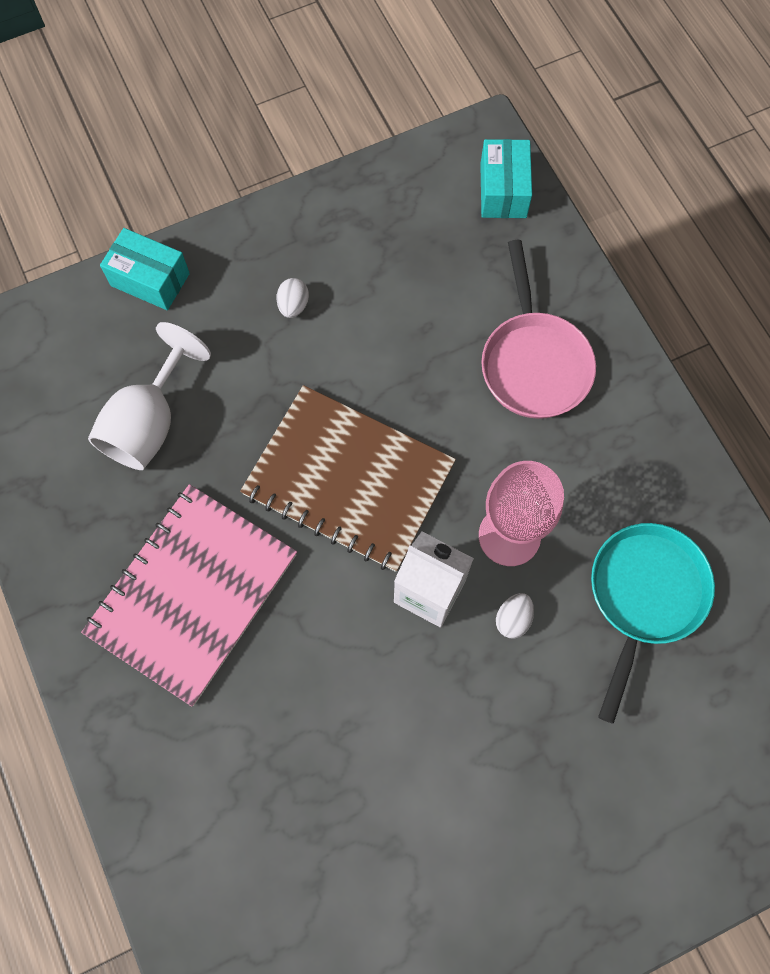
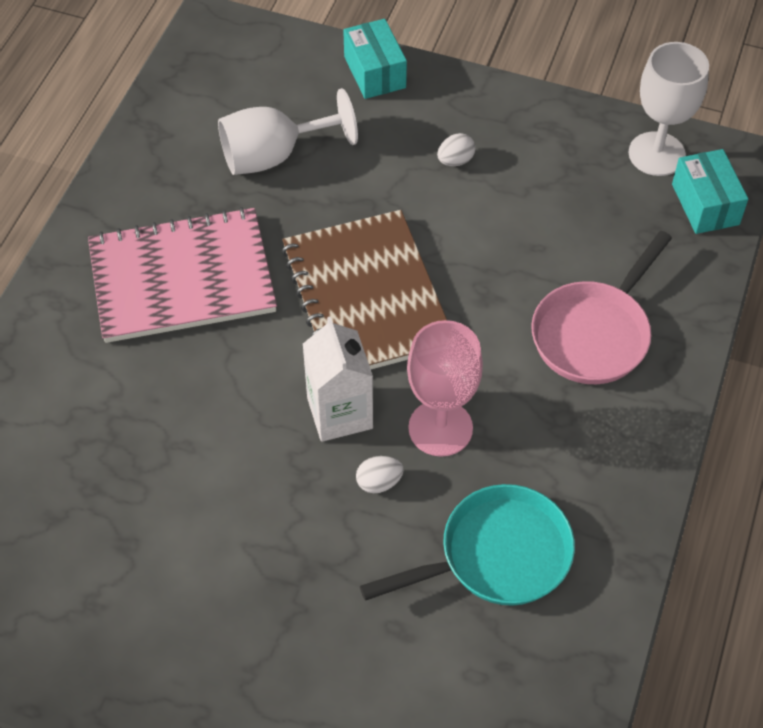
camera: 45 degrees right, 15 degrees down
(430, 176) = (656, 154): none -> white goblet
(503, 190) = (705, 204): turquoise box -> turquoise box turned 60 degrees counterclockwise

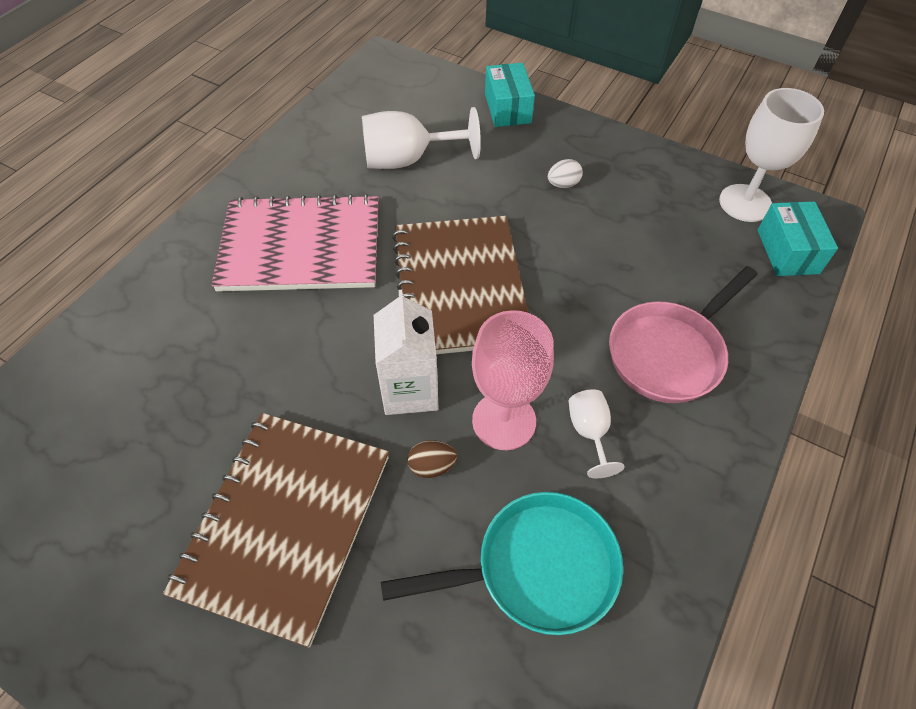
camera: 10 degrees right, 0 degrees up
(251, 557) = (285, 523): none -> brown notebook
(379, 482) = (432, 466): white egg -> brown egg
(526, 425) = (589, 432): none -> white goblet

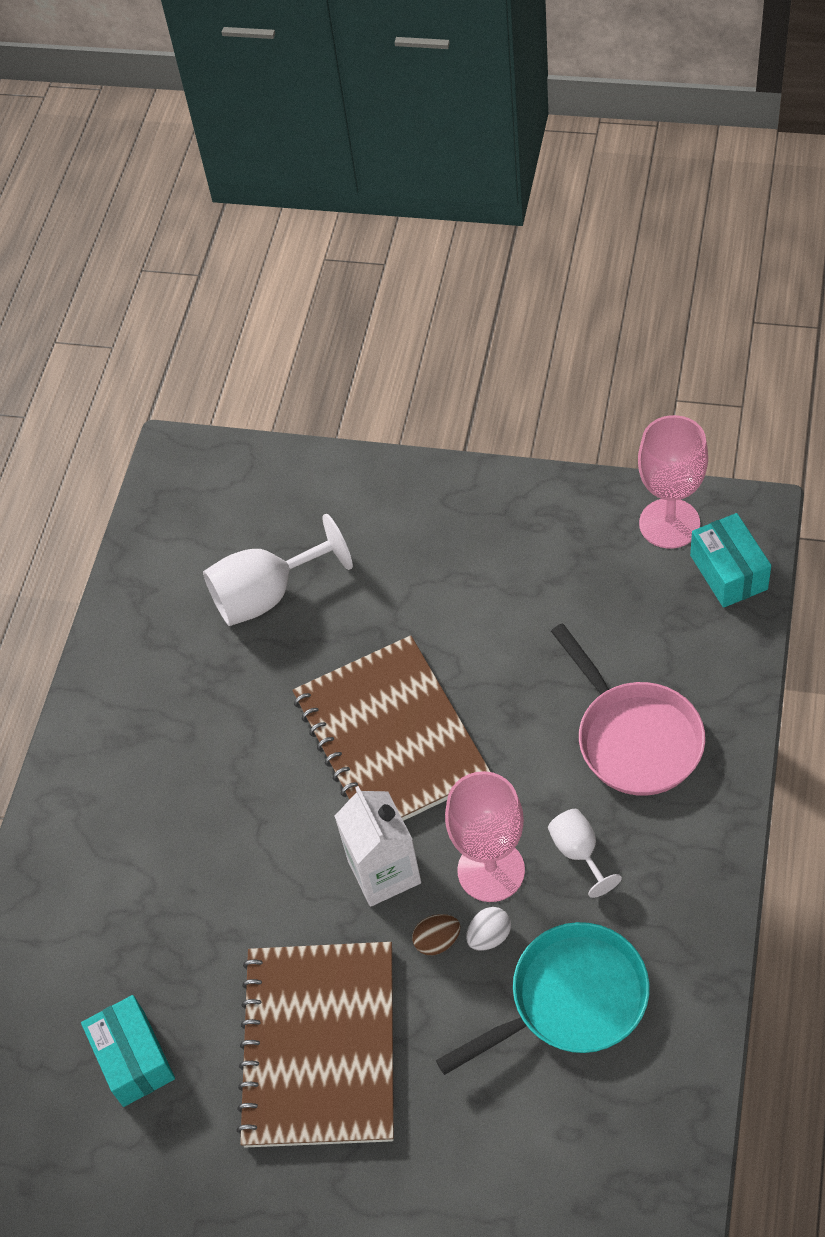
camera: 10 degrees left, 0 degrees up
(301, 247) = (195, 750): pink notebook -> none
(507, 108) = (357, 480): turquoise box -> turquoise box (133, 1059)
(563, 184) = (459, 567): white egg -> white egg (489, 936)
(669, 352) = (634, 737): pink pan -> pink pan turned 60 degrees counterclockwise
(745, 203) = (669, 523): white goblet -> pink goblet

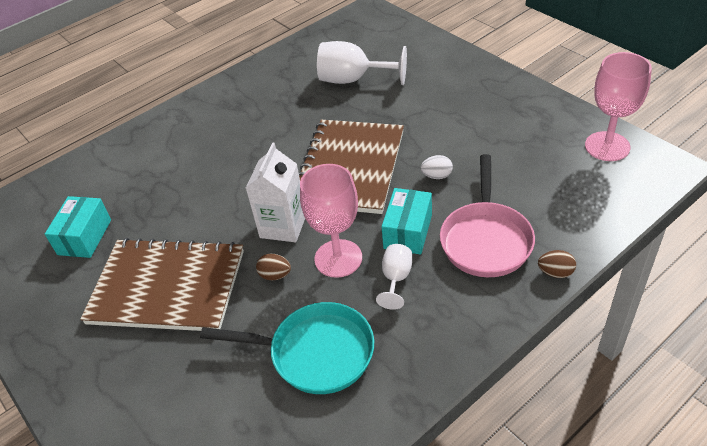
camera: 35 degrees right, 10 degrees down
(320, 1045) = (167, 287): brown notebook -> brown notebook turned 60 degrees clockwise
(489, 936) = (304, 290): white egg -> white egg (437, 176)
(728, 572) = (625, 187): turquoise box -> turquoise box (408, 232)
(738, 733) = (555, 272): none -> brown egg

